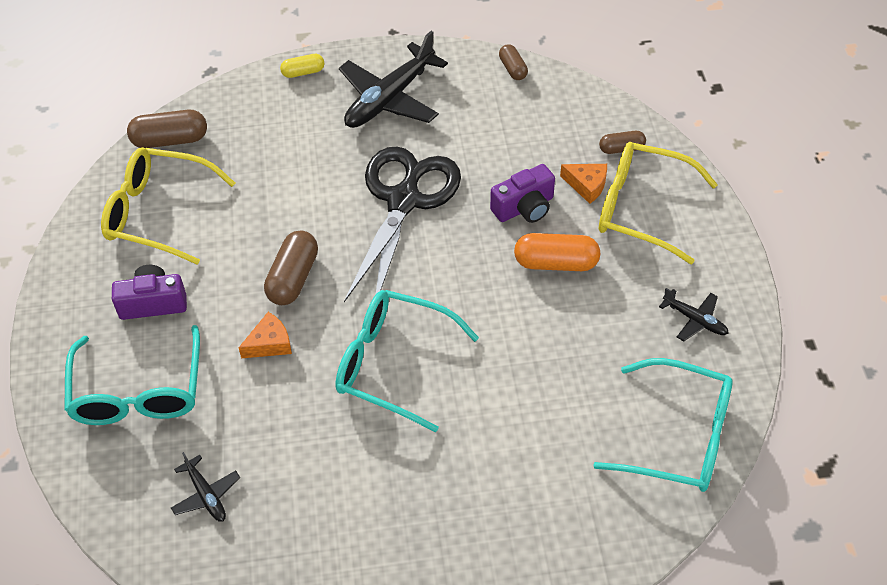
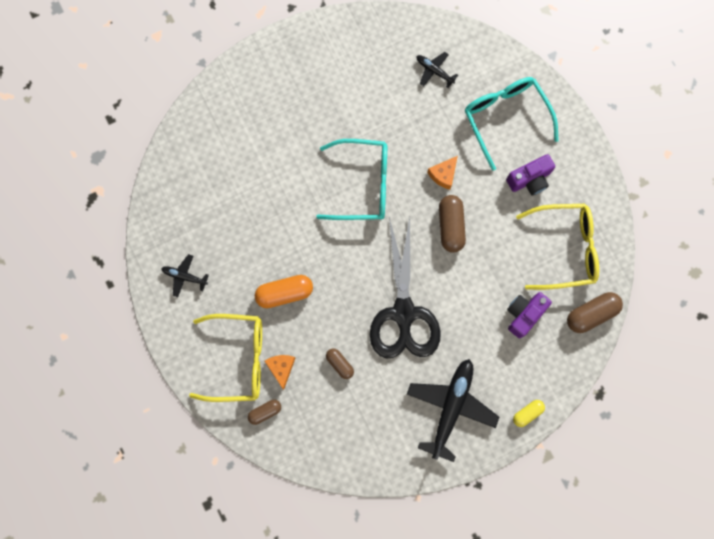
camera: 160 degrees right, 25 degrees up
(513, 69) = (368, 470): brown capsule -> brown capsule (340, 364)
(524, 207) = (319, 334): purple camera -> purple camera (524, 314)
(587, 185) = (281, 368): orange cheese -> orange cheese turned 75 degrees clockwise
(679, 437) = (179, 190): turquoise glasses -> none

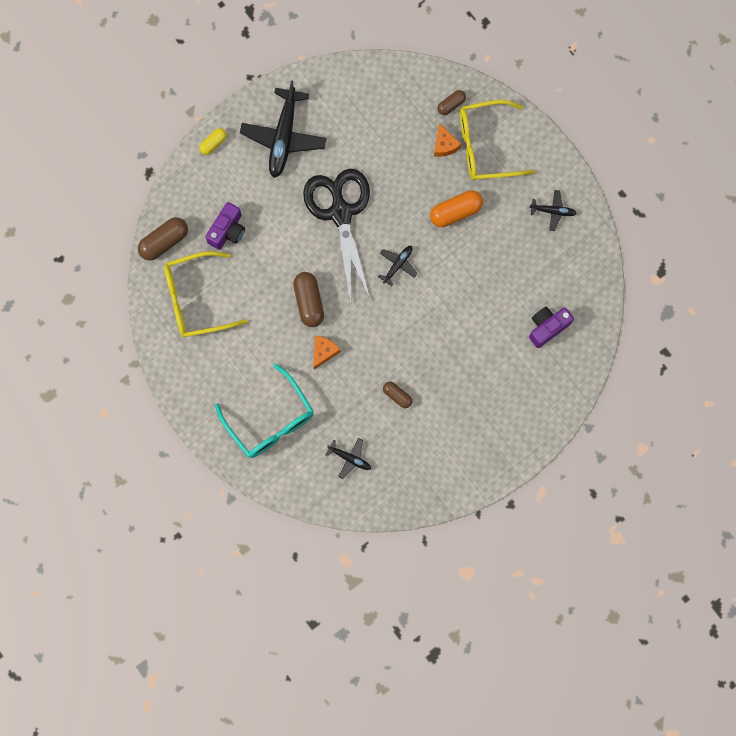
camera: 170 degrees right, 0 degrees up
(340, 364) = (391, 157): brown capsule -> brown capsule (397, 396)
(354, 248) = (397, 265): none -> black plane
(363, 184) = (401, 328): turquoise glasses -> none
(529, 180) = (238, 361): purple camera -> purple camera (547, 327)

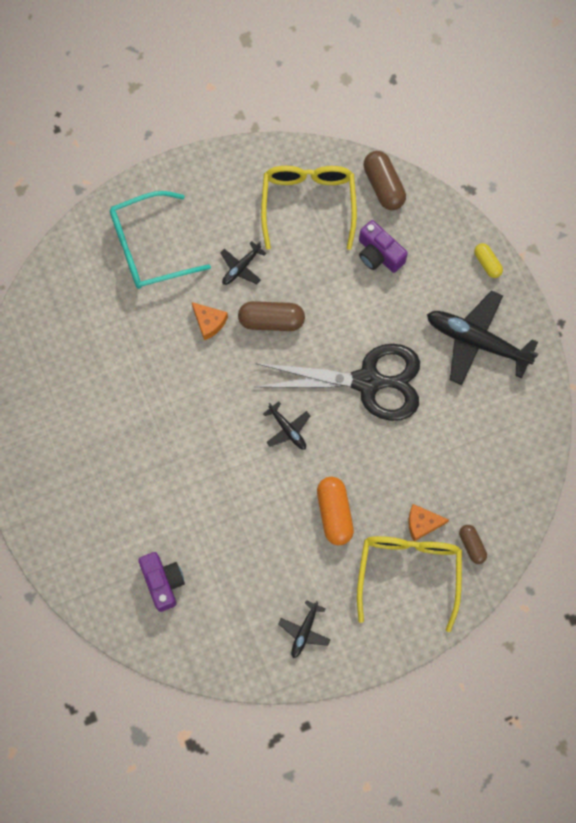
camera: 105 degrees right, 5 degrees down
(349, 458) = (80, 319): black plane -> black plane (241, 267)
(397, 396) = (134, 388): brown capsule -> none

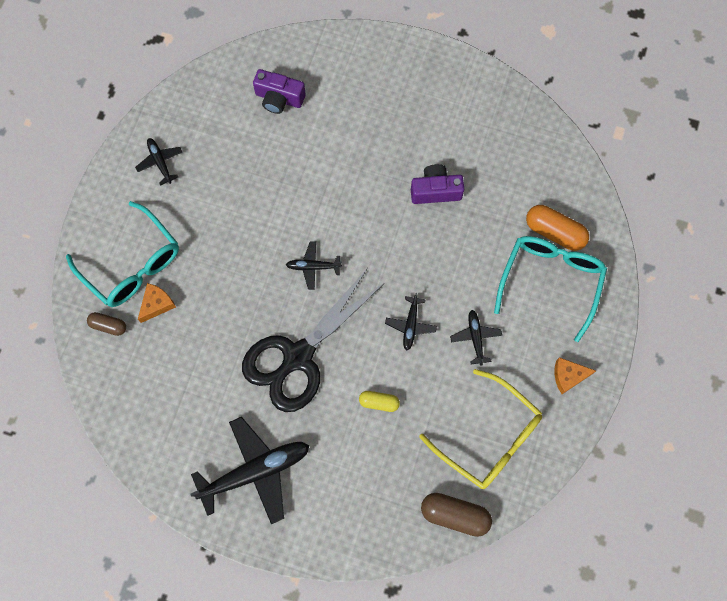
camera: 130 degrees right, 0 degrees up
(209, 322) = (448, 277): orange cheese -> orange cheese (568, 376)
(271, 321) = (410, 325): brown capsule -> black plane
(334, 513) = (221, 248): orange capsule -> orange capsule (554, 232)
(379, 254) = (396, 457): purple camera -> purple camera (435, 191)
(408, 572) = (132, 264): yellow glasses -> turquoise glasses
(487, 263) = (312, 542): yellow capsule -> yellow capsule (379, 402)

